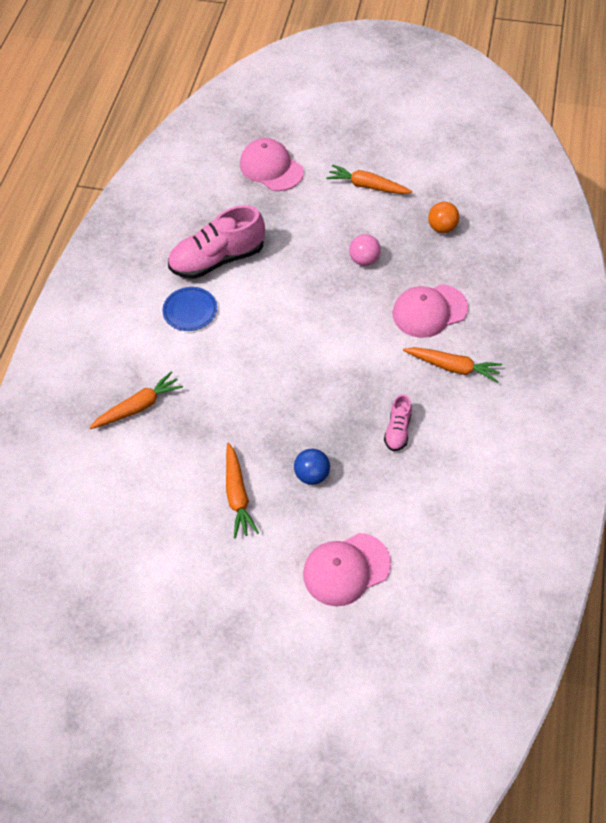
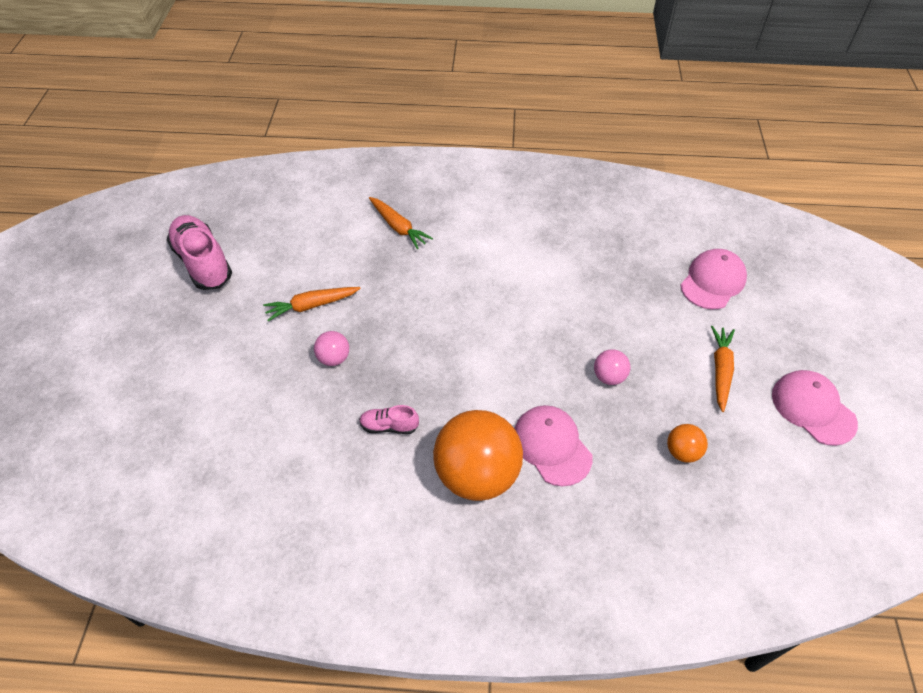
camera: 80 degrees right, 5 degrees down
(190, 311) = (508, 245): blue plate -> none
(218, 259) = (575, 256): pink shoe -> pink shoe (203, 263)
(312, 474) = (334, 358): blue ball -> pink ball
(346, 569) = (233, 395): pink cap -> pink cap (813, 408)
(452, 367) = (477, 474): orange carrot -> orange ball

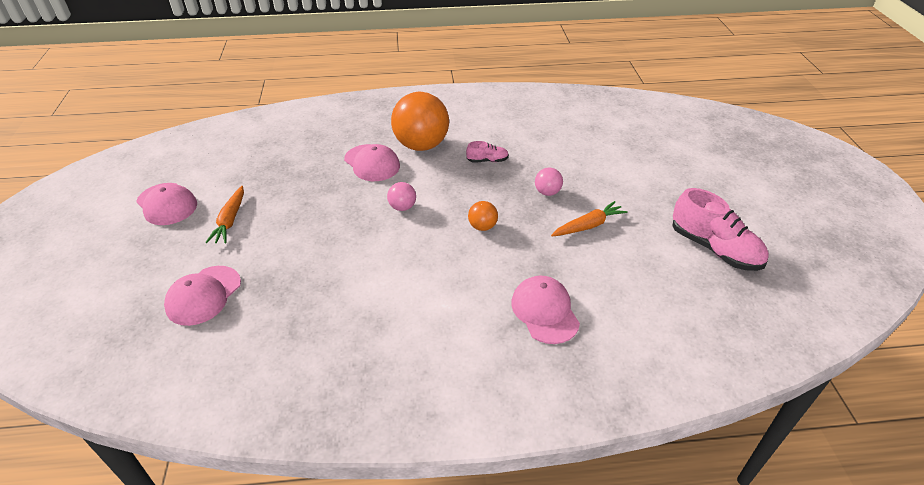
camera: 170 degrees right, 10 degrees down
(398, 227) = (544, 311): orange carrot -> pink cap
(609, 377) = (325, 205): pink ball -> pink ball (402, 207)
(682, 452) = (279, 170): orange ball -> orange ball (482, 227)

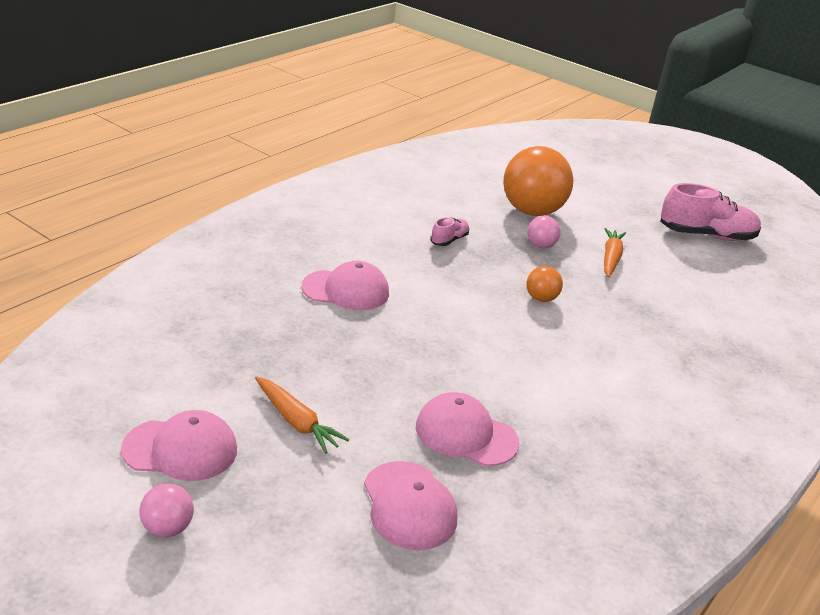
camera: 50 degrees left, 10 degrees down
(402, 207) = (448, 316): pink ball -> pink ball (167, 528)
(421, 145) = (365, 252): orange ball -> orange ball (532, 211)
(544, 311) = (688, 338): pink cap -> pink cap (466, 434)

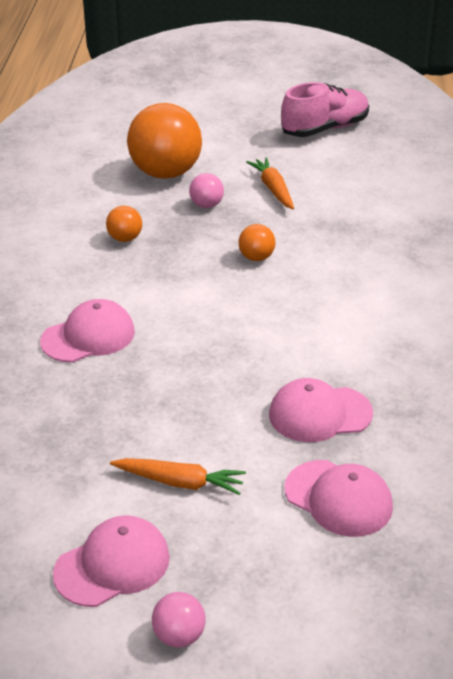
camera: 30 degrees left, 5 degrees up
(449, 240) = (125, 238): pink shoe -> orange ball

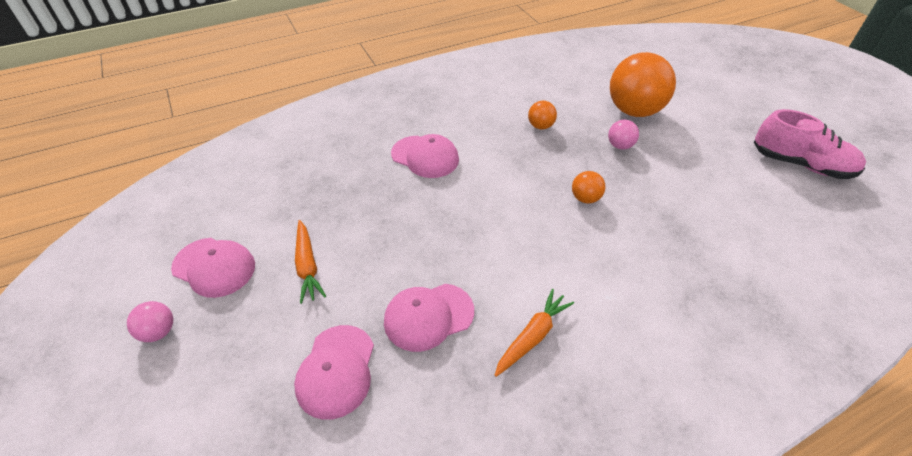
camera: 60 degrees right, 10 degrees up
(273, 189) = (681, 170): orange carrot -> orange carrot (532, 336)
(320, 414) = (428, 316): pink cap -> pink cap turned 75 degrees counterclockwise

